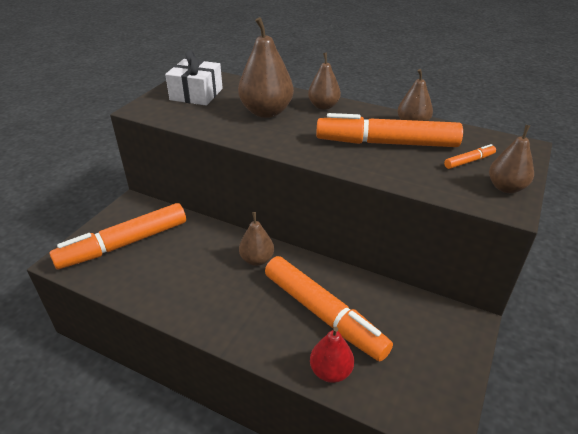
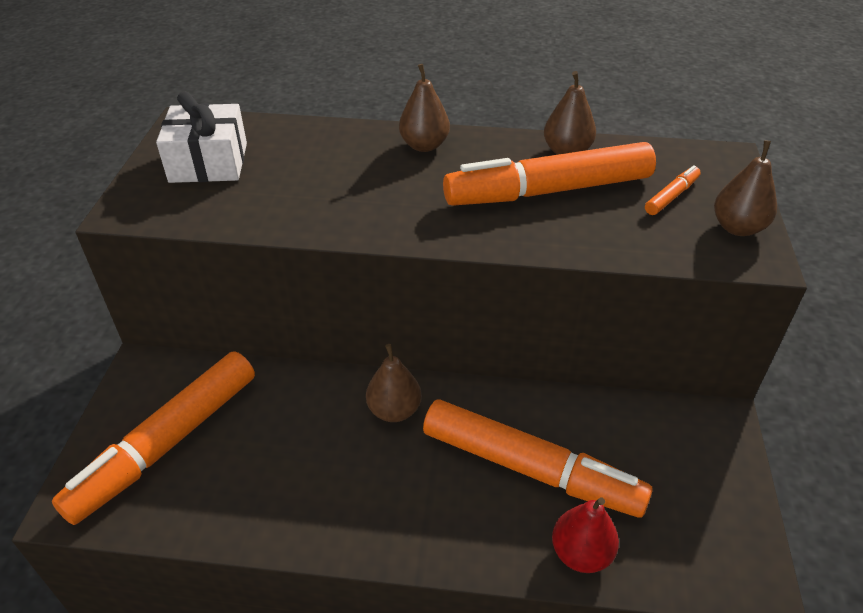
camera: 20 degrees left, 5 degrees up
(266, 112) = (342, 173): brown pear -> none

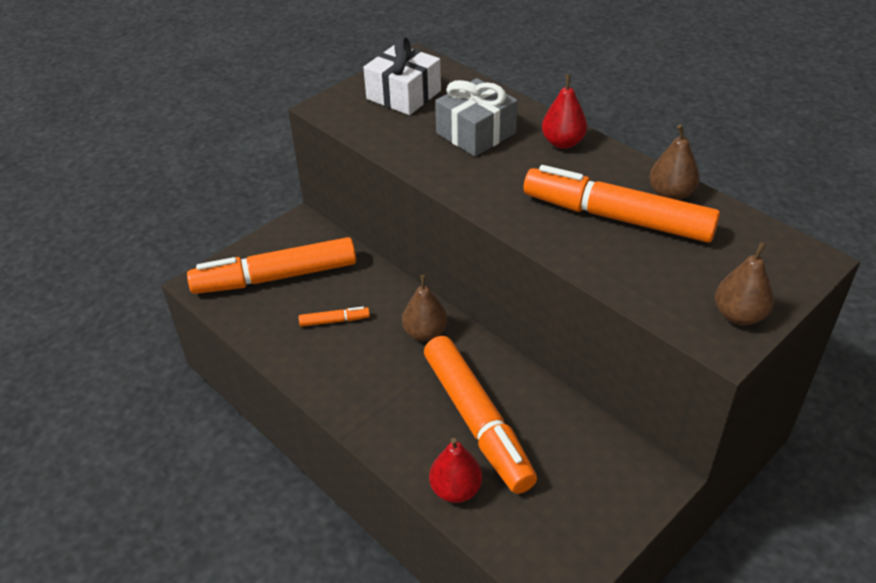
camera: 40 degrees right, 0 degrees up
(330, 170) = (476, 133): none -> grey gift
(424, 145) = (563, 143): brown pear -> red pear
(671, 196) = (714, 266): orange marker -> orange marker (334, 321)

